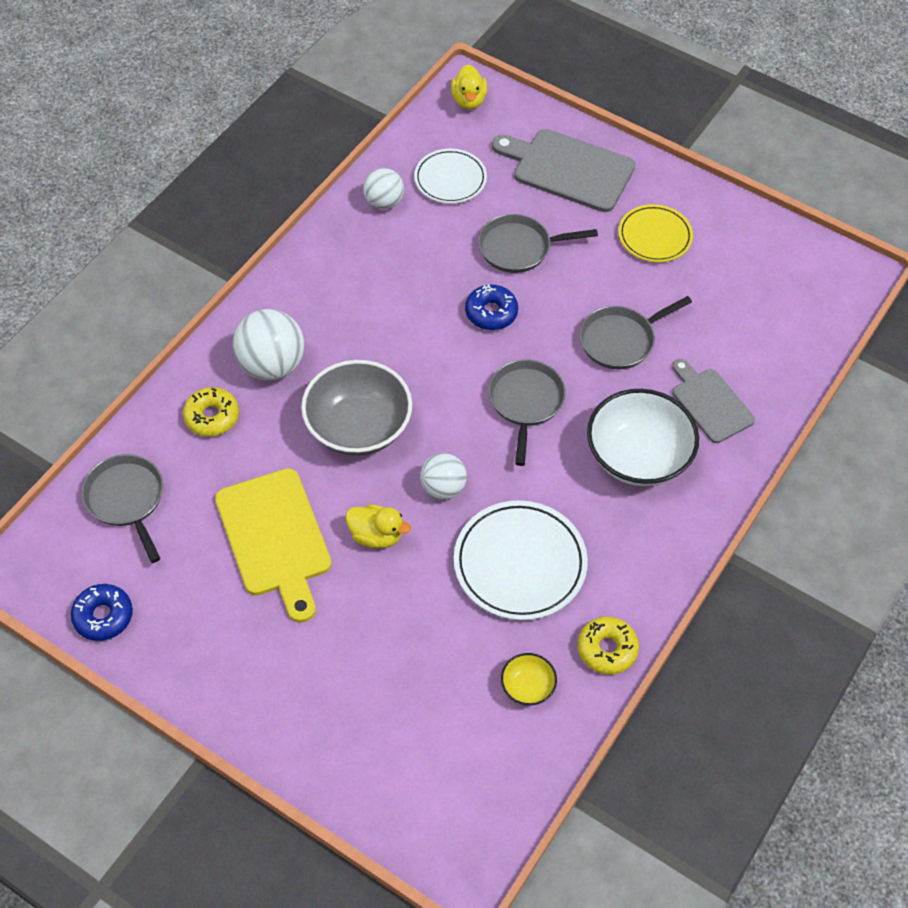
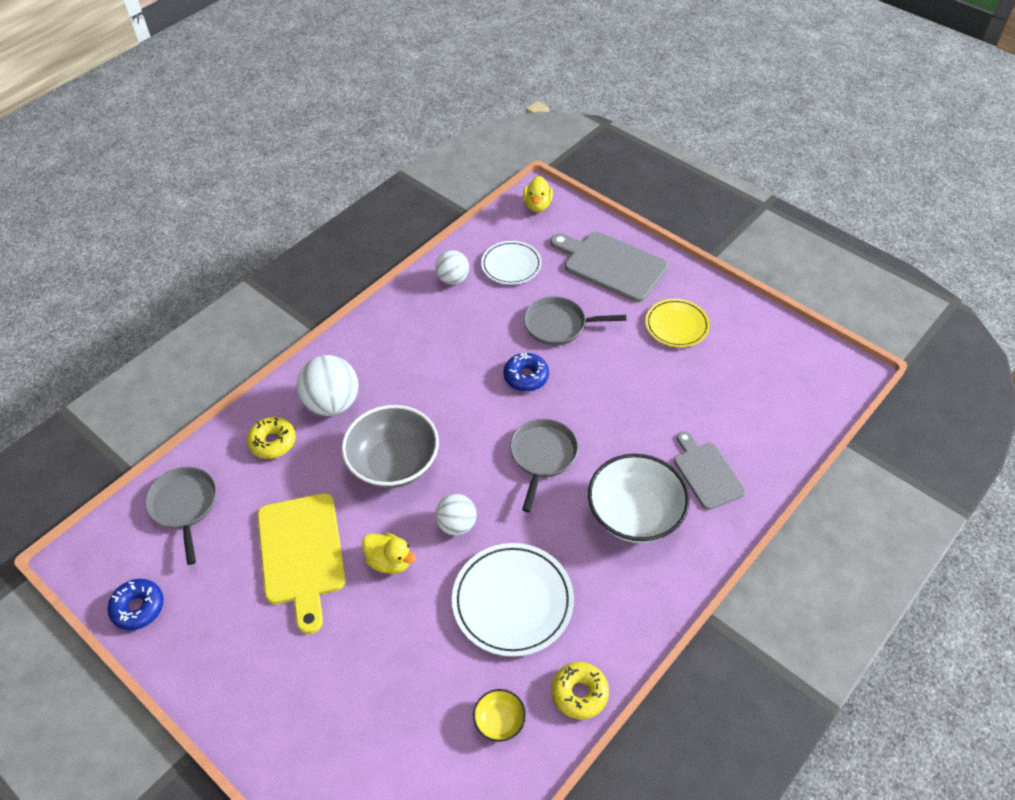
camera: 10 degrees right, 5 degrees down
(620, 340) = (634, 410): grey pan -> none

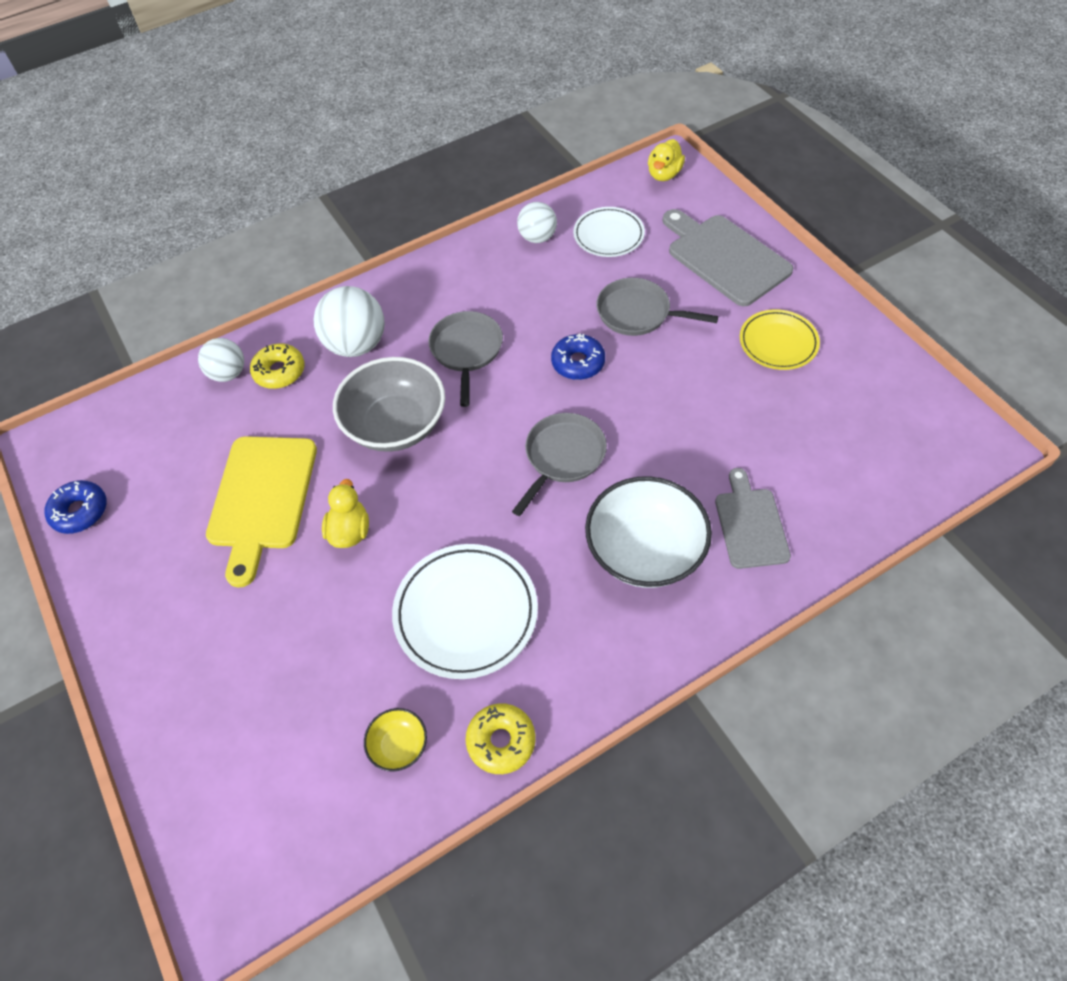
camera: 20 degrees right, 5 degrees up
(184, 506) = (166, 417): grey pan -> grey pan (466, 351)
(390, 561) = (350, 531): yellow duck -> yellow duck turned 135 degrees counterclockwise
(456, 524) = (437, 509): white ball -> white ball (228, 373)

